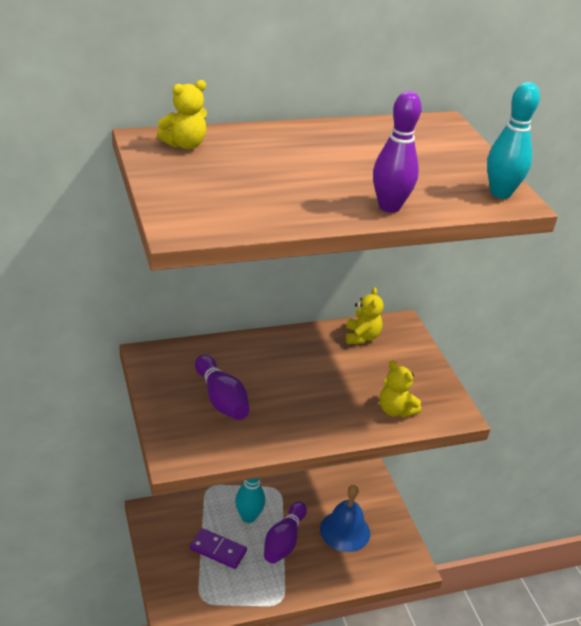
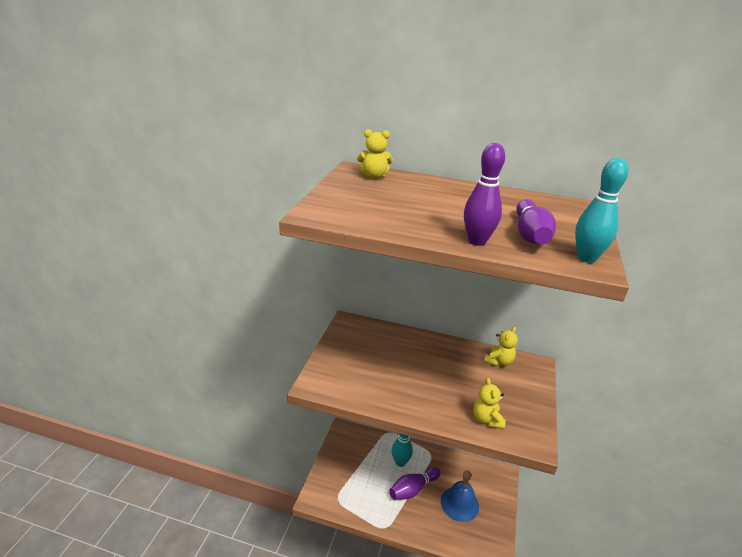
camera: 35 degrees right, 5 degrees down
(218, 550) = (367, 473): purple domino -> none
(221, 399) = (370, 363): purple bowling pin -> purple bowling pin (530, 235)

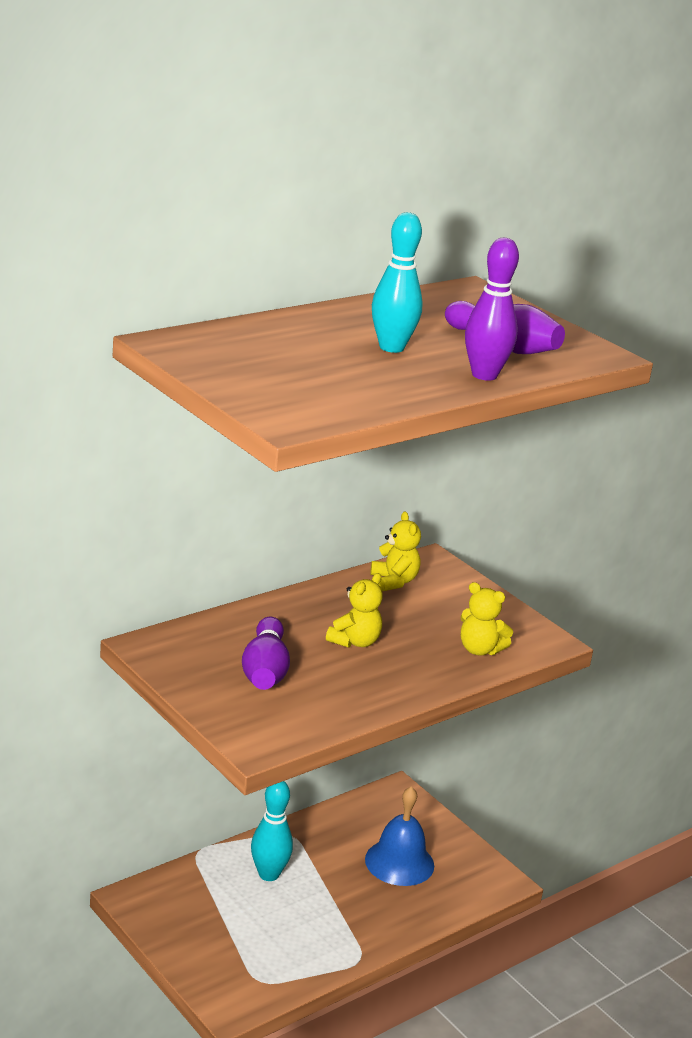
camera: 55 degrees left, 5 degrees down
(374, 176) = (214, 342): yellow teddy bear -> yellow teddy bear (355, 642)
(413, 489) = (329, 891): purple bowling pin -> purple bowling pin (265, 671)
(586, 258) = (583, 349): turquoise bowling pin -> turquoise bowling pin (391, 347)

